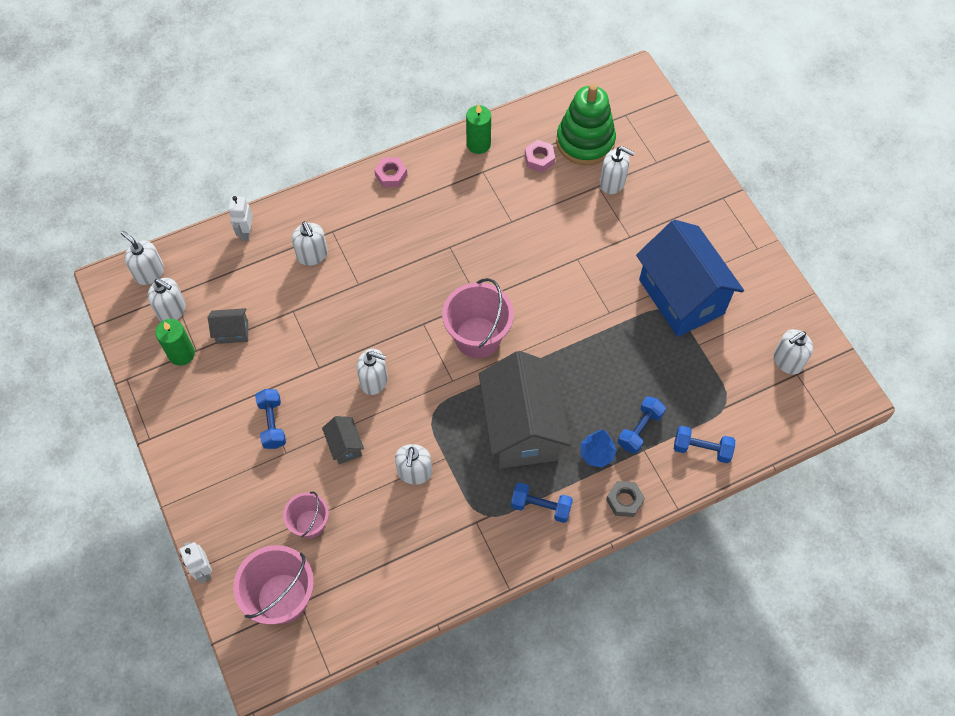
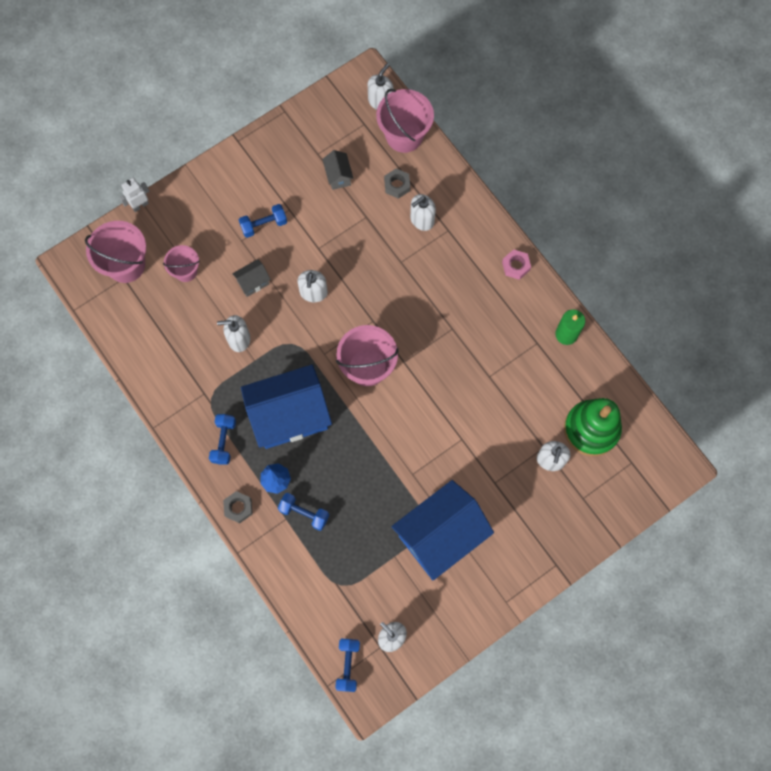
camera: 80 degrees right, 10 degrees up
(172, 310) = (350, 127): white soap dispenser -> none
(181, 354) = (312, 144): green candle -> none
(202, 255) = (404, 135): none -> pink bucket
(246, 232) = (433, 163): white robot -> none
(262, 273) = (397, 185): none -> grey nut
(521, 428) = (289, 416): grey house -> blue house
(539, 159) = (562, 390): pink nut -> none
(701, 449) = (294, 567): blue dumbbell -> blue dumbbell (348, 665)

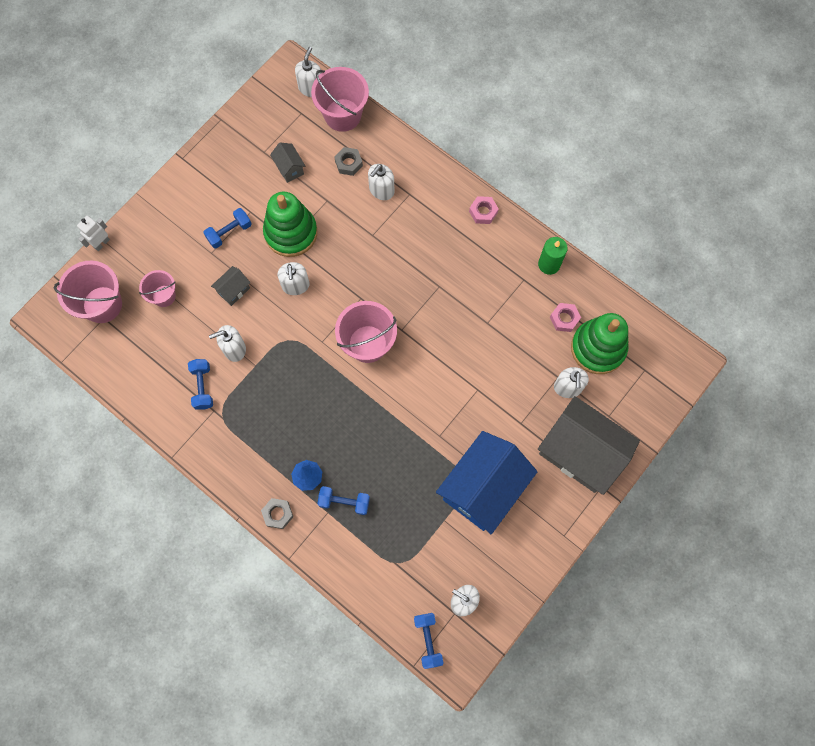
camera: 15 degrees left, 0 degrees up
(224, 441) = (246, 452): blue dumbbell -> blue dumbbell (203, 387)
(289, 416) = (304, 411): blue house -> none
(322, 240) = (291, 233): none -> green stacking toy
(544, 527) = (580, 453): none -> grey house
(566, 392) = (564, 319): none -> pink nut

